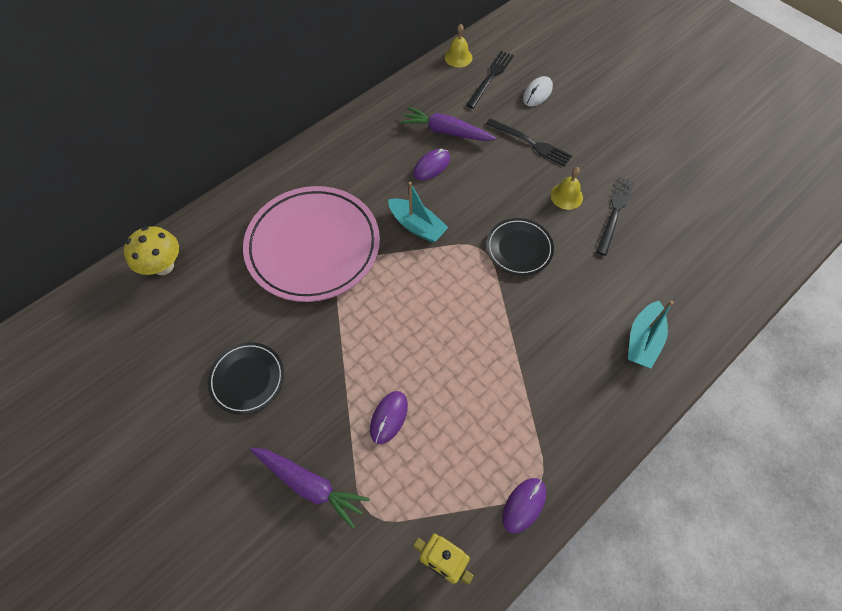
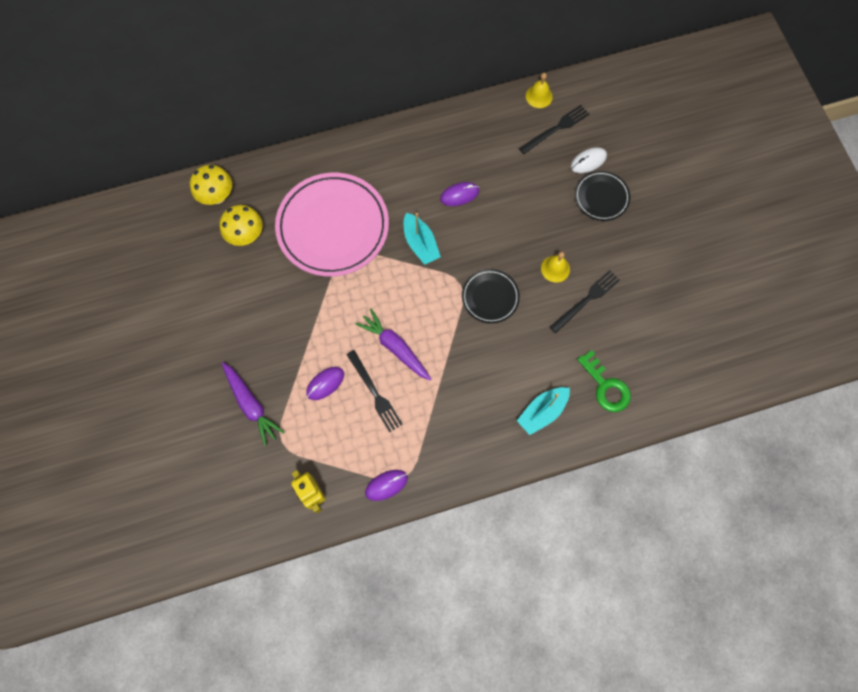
camera: 25 degrees right, 10 degrees up
(216, 294) = (246, 236): none -> yellow mushroom
(247, 379) = (241, 311): black plate -> black plate (601, 197)
(446, 131) = (488, 167): purple carrot -> purple carrot (395, 347)
(530, 143) = (554, 207): black fork -> black fork (375, 393)
(688, 286) = (606, 386): none -> green key

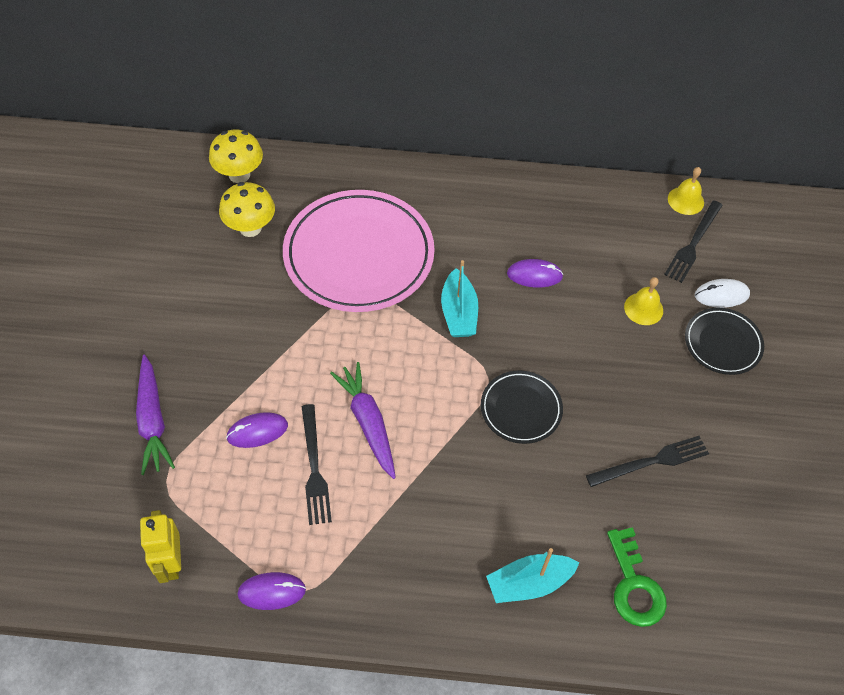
camera: 20 degrees right, 15 degrees down
(555, 268) = (624, 407): yellow bell -> yellow bell (643, 308)
(556, 129) = (693, 243): black fork -> black fork turned 135 degrees clockwise

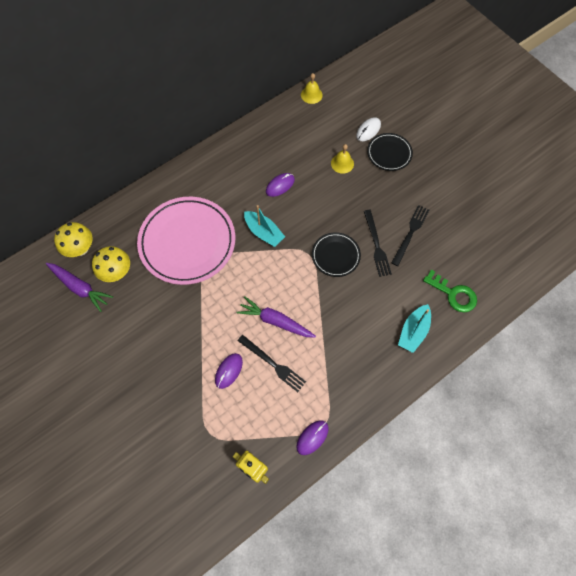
camera: 40 degrees left, 10 degrees up
(153, 421) = (172, 411): purple carrot -> purple carrot (80, 287)
(693, 243) = (334, 114): black fork -> black fork (376, 245)

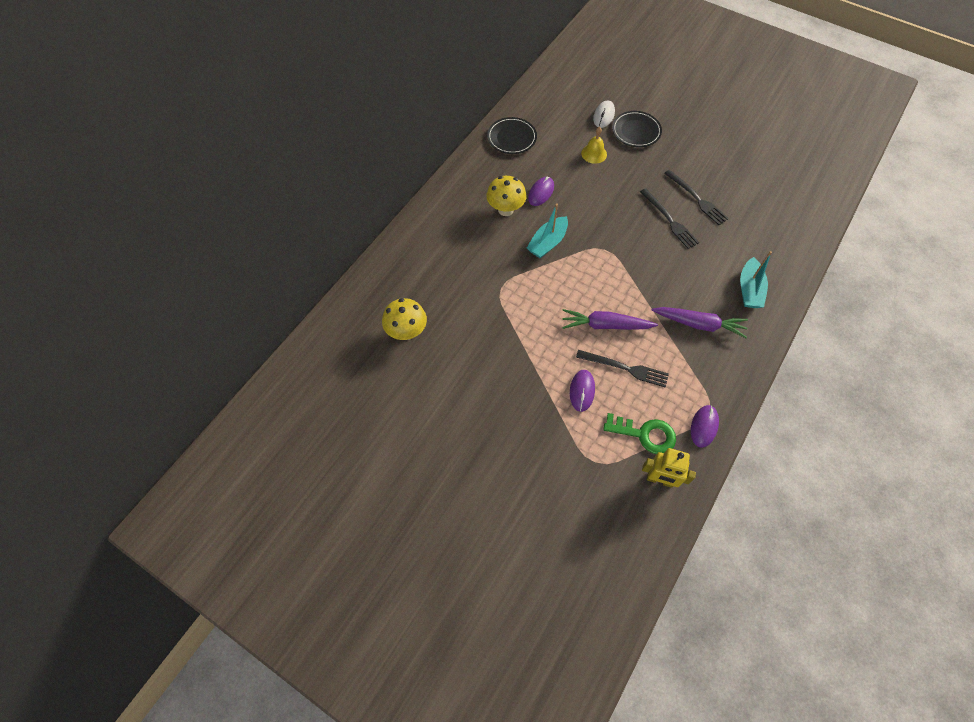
camera: 20 degrees left, 5 degrees down
(80, 249) = (352, 320): yellow mushroom -> yellow mushroom (505, 209)
(80, 287) = (372, 360): purple carrot -> purple carrot (699, 324)
(187, 242) = (470, 277): pink plate -> none
(264, 232) = (547, 243): turquoise boat -> turquoise boat turned 105 degrees clockwise
(311, 95) = (528, 98): yellow bell -> none
(335, 255) = (634, 242): black plate -> black plate (511, 138)
(410, 233) = (697, 199): black fork -> black fork turned 135 degrees clockwise
(453, 294) = (769, 242): green key -> green key (645, 434)

